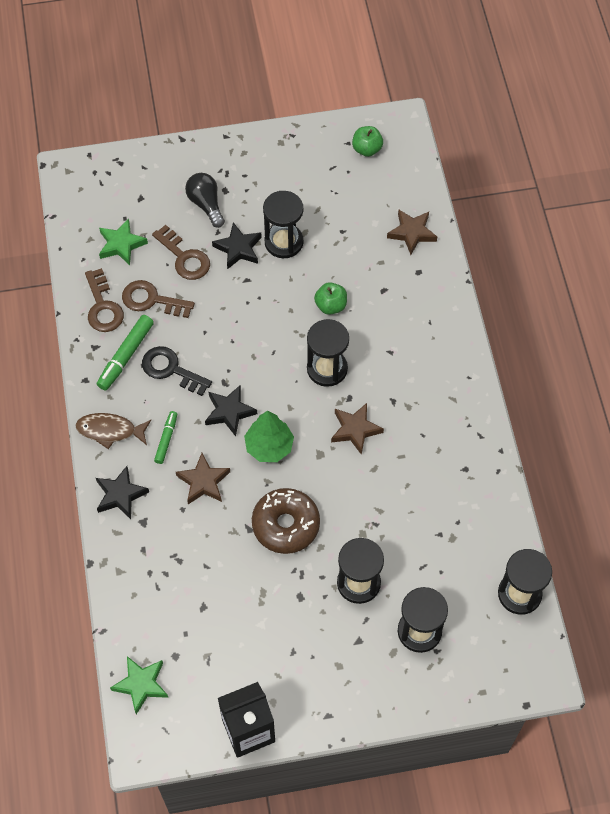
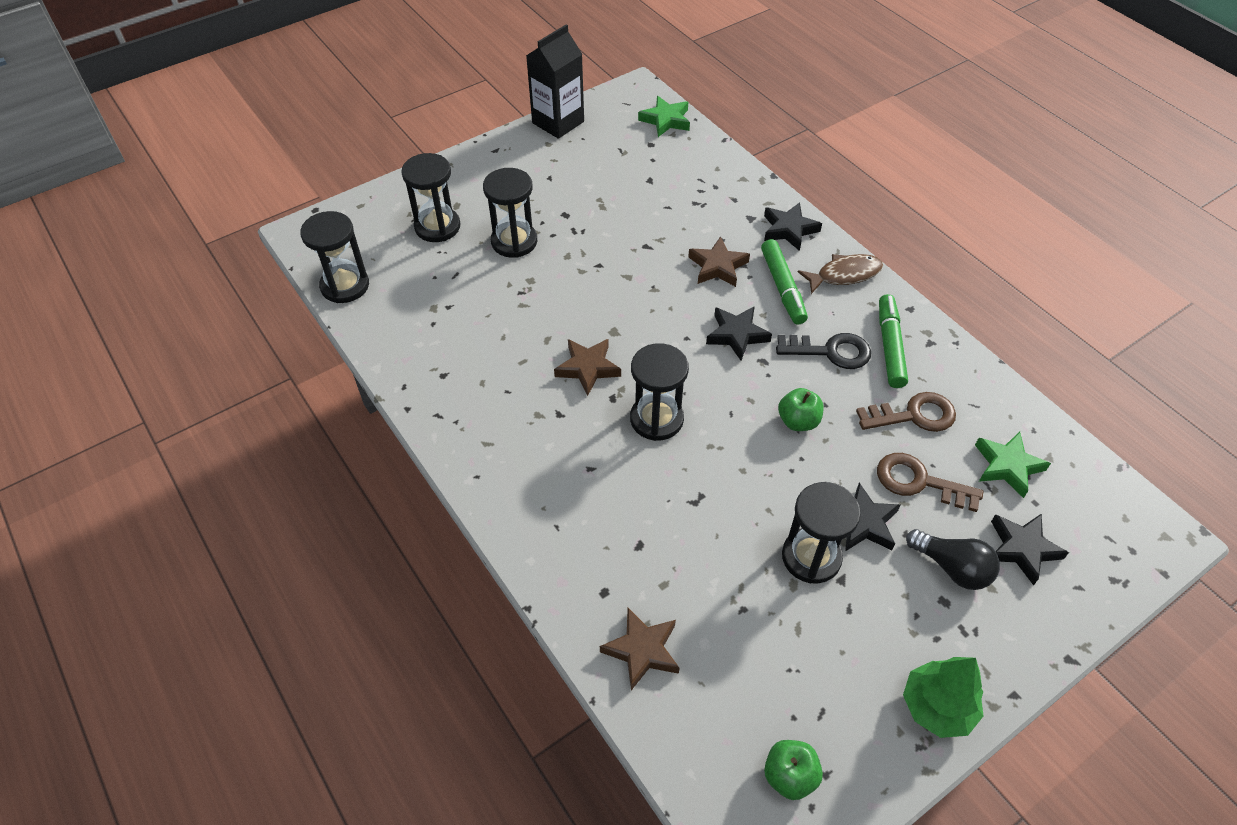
camera: 155 degrees right, 10 degrees down
(103, 307) = (960, 386): brown key -> none
(156, 197) = (1022, 549): none -> black star
(166, 439) = (782, 287): green marker -> green marker, size x1.62
(269, 446) = (672, 319): green tree -> green tree (937, 707)
(286, 525) = (612, 261): brown donut -> none
(330, 305) = (696, 496): green apple -> green apple (798, 421)

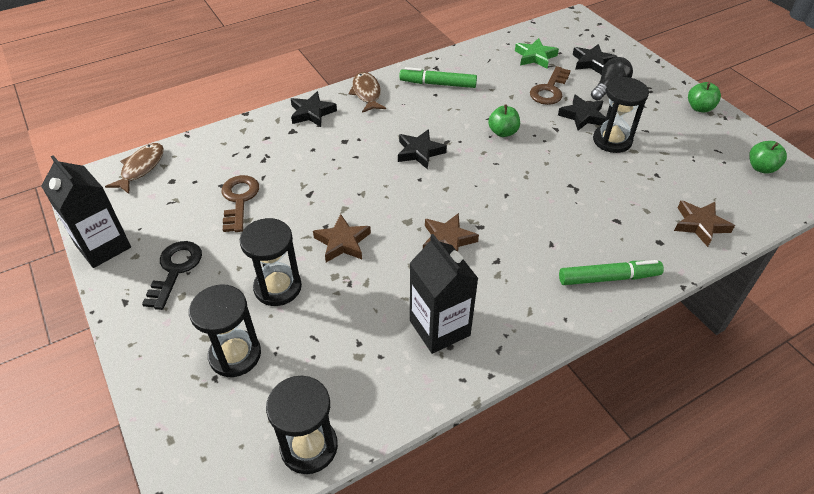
camera: 85 degrees left, 5 degrees down
(465, 366) = (439, 328): none -> black carton
(656, 419) = (501, 202): black hourglass -> none
(666, 120) = (141, 168): green star -> brown fish
(717, 266) = (344, 154): brown star -> brown star (342, 242)
(782, 287) = (374, 123): green marker -> green marker (608, 278)
(830, 351) = (440, 109): black key -> black key (175, 270)
(913, 415) = (497, 84): brown key -> brown key (239, 200)
(937, 707) = (699, 108): green tree -> green apple

